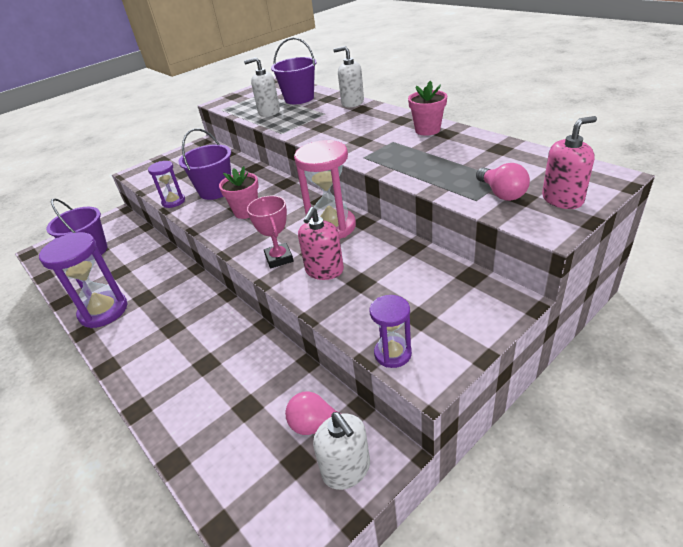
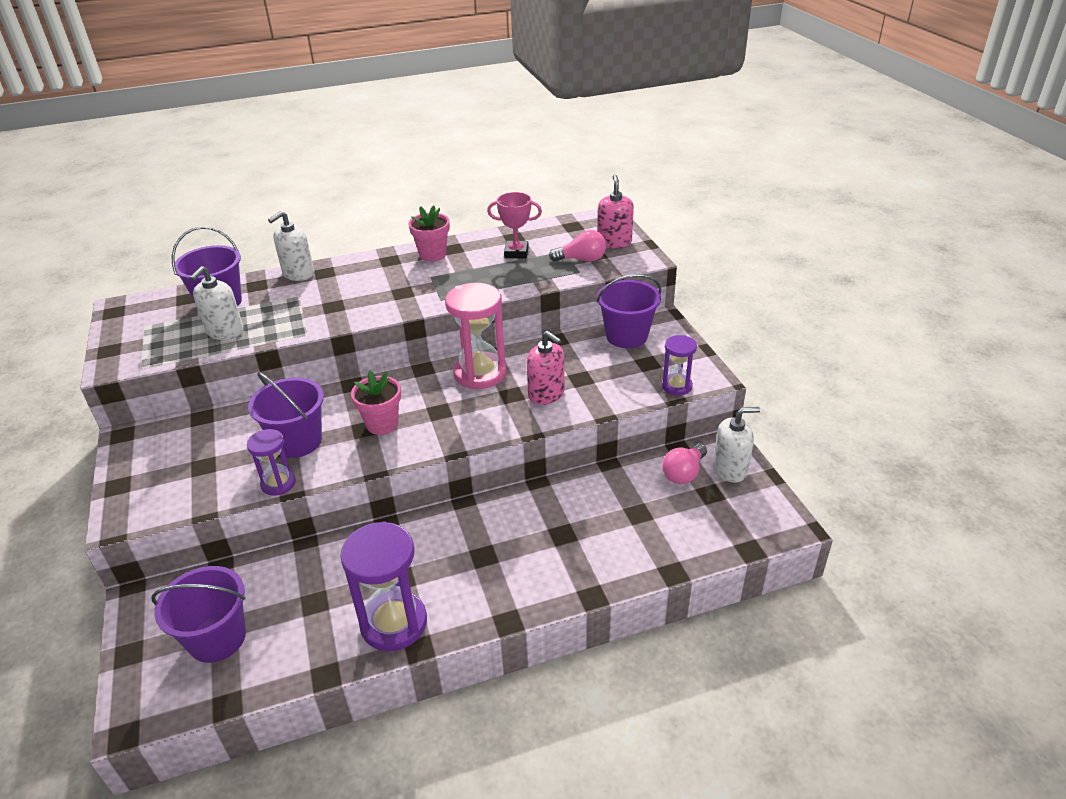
camera: 70 degrees left, 0 degrees up
(279, 258) = (500, 417): pink trophy -> pink trophy (516, 253)
(456, 287) = (626, 336): none -> purple bucket

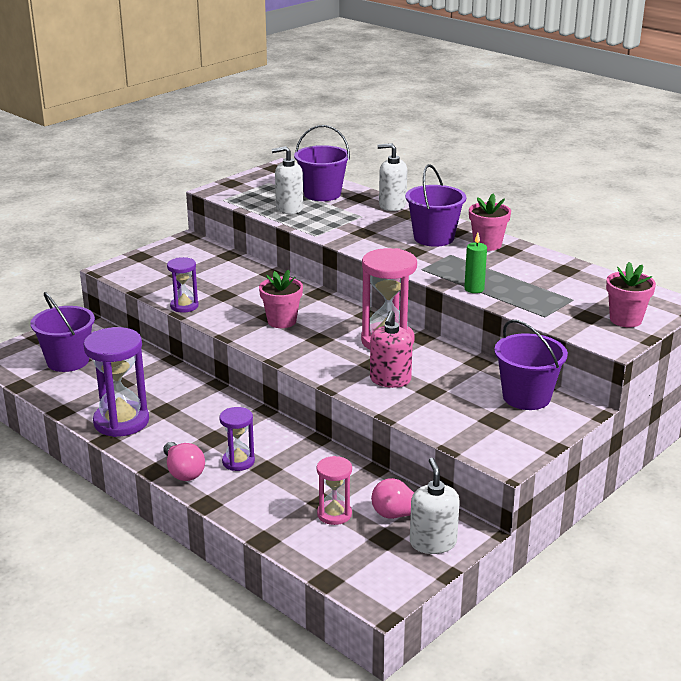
camera: 60 degrees right, 10 degrees down
(297, 441) = (233, 297): purple bucket -> purple bucket (434, 238)
(504, 287) = (474, 289): none -> green candle
(516, 253) = (539, 278): pink trophy -> none
(582, 259) = (569, 312): pink light bulb -> pink light bulb (183, 472)
(614, 242) = (625, 320): pink soap dispenser -> pink flower pot
(660, 512) = (334, 514): none -> pink hourglass
(676, 386) = (472, 445): purple hourglass -> purple hourglass (238, 461)
(730, 469) = (433, 543): white soap dispenser -> white soap dispenser turned 150 degrees counterclockwise

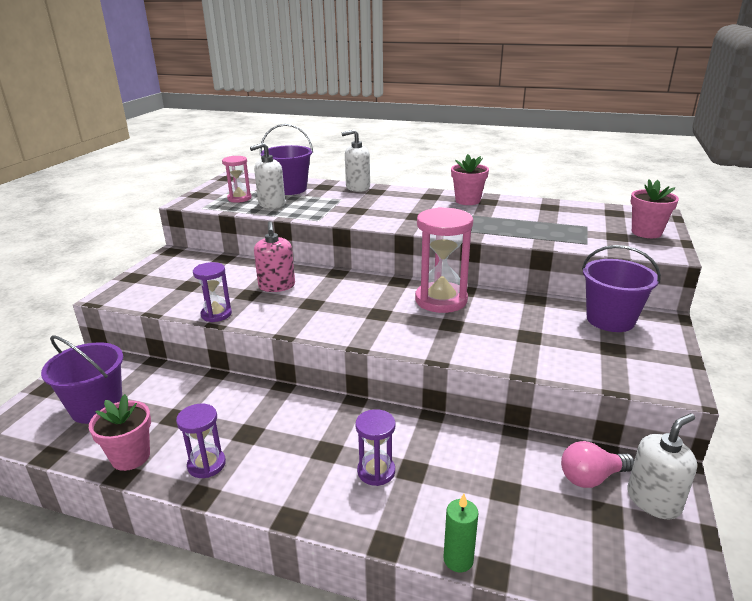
camera: 25 degrees left, 0 degrees up
(121, 422) = (206, 464): purple hourglass -> purple hourglass, size x0.56
(183, 472) = (325, 508): pink light bulb -> none
(282, 321) = (327, 306): pink flower pot -> pink flower pot (131, 457)
(334, 514) = (530, 502): pink hourglass -> pink hourglass (239, 198)
(390, 380) = (483, 336): pink soap dispenser -> pink soap dispenser (277, 286)
(433, 543) = (653, 500): white soap dispenser -> white soap dispenser turned 90 degrees clockwise
(434, 238) = (420, 204): purple bucket -> none
(474, 289) = (503, 234): green candle -> green candle (458, 559)

